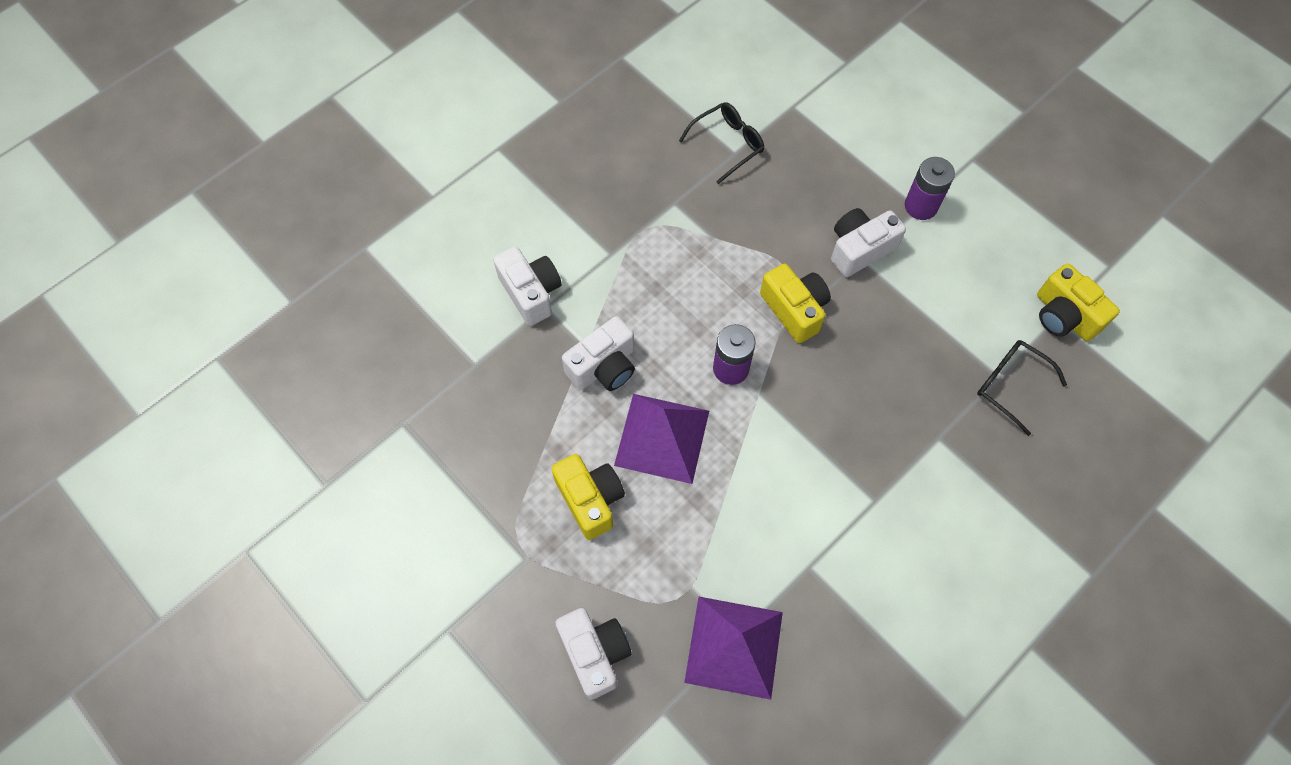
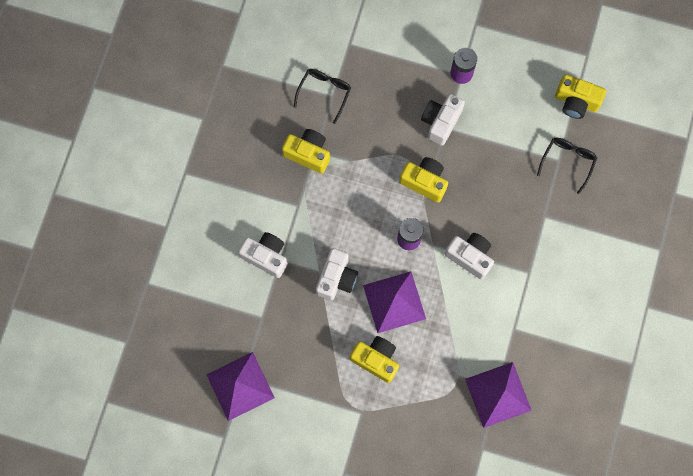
camera: 30 degrees left, 10 degrees up
(390, 432) = (240, 386): none -> purple pyramid
(595, 653) = (428, 440): white camera -> white camera (470, 257)
(663, 202) = (308, 154): none -> yellow camera
(1011, 385) = (567, 162): black glasses -> black glasses turned 105 degrees clockwise

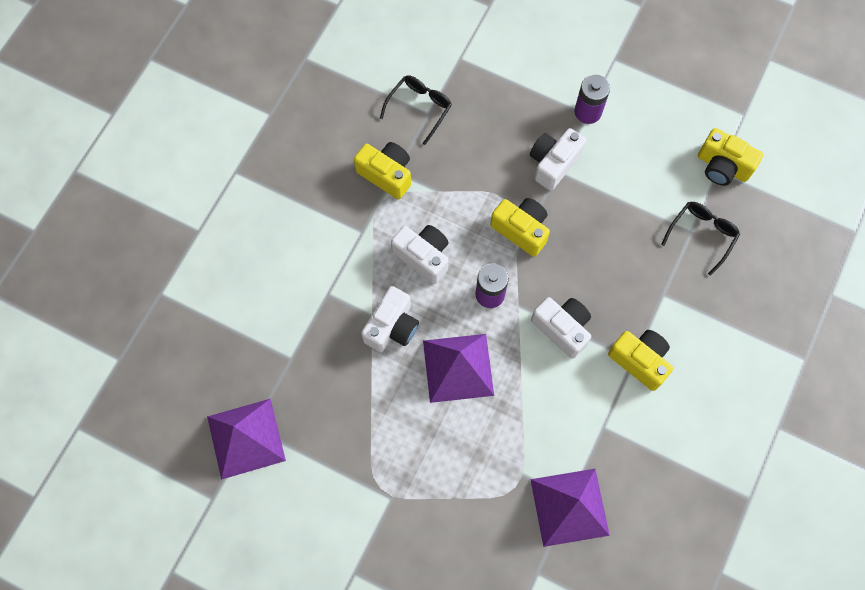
camera: 10 degrees right, 5 degrees down
(266, 256) = (311, 286): white camera -> white camera (423, 256)
(376, 359) = (422, 435): yellow camera -> yellow camera (640, 361)

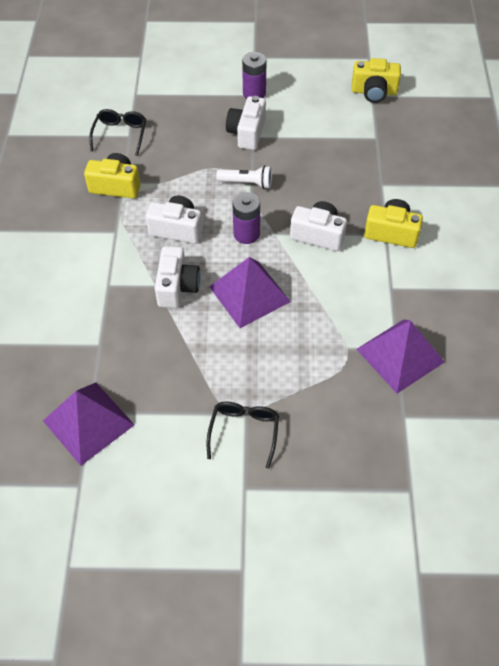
camera: 25 degrees left, 15 degrees down
(521, 230) = (247, 183): yellow camera -> white flashlight
(701, 235) = (386, 137): black glasses -> black glasses (244, 432)

